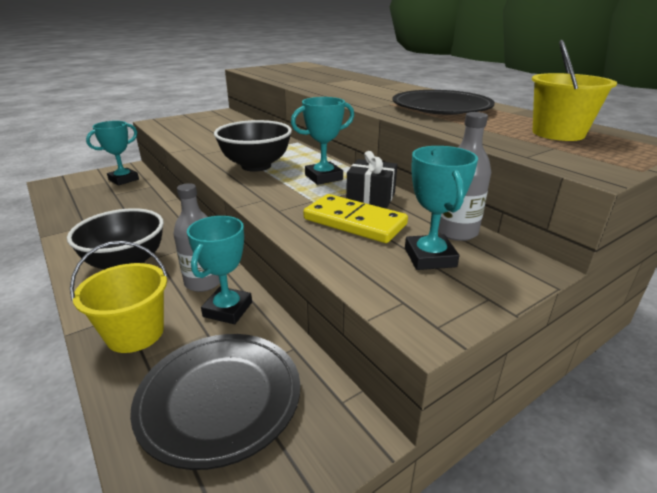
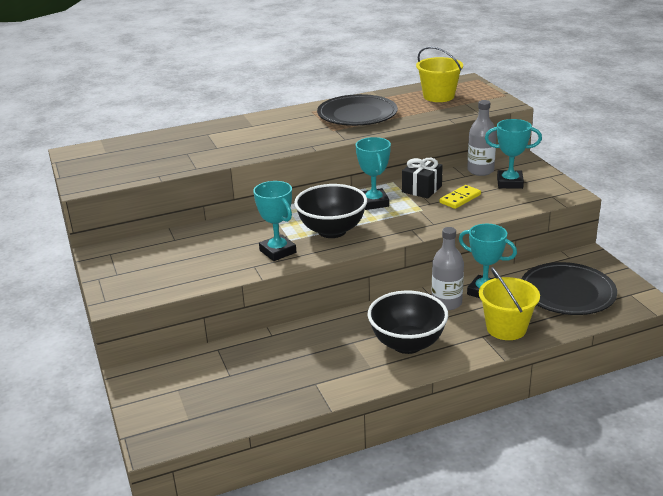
camera: 75 degrees left, 0 degrees up
(123, 179) = (180, 374): turquoise trophy -> turquoise trophy (277, 251)
(354, 222) = (460, 199): yellow domino -> yellow domino, size x0.63

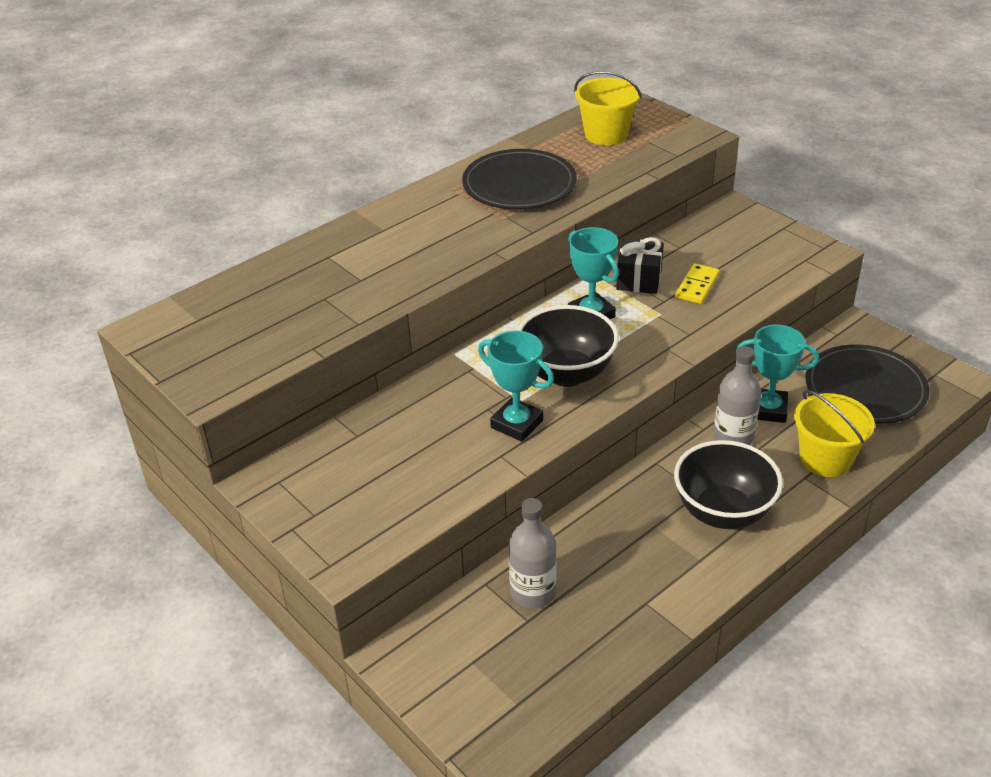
camera: 20 degrees left, 10 degrees up
(480, 170) = (693, 235): grey bottle -> grey bottle (533, 592)
(509, 183) = (742, 248): turquoise trophy -> none

